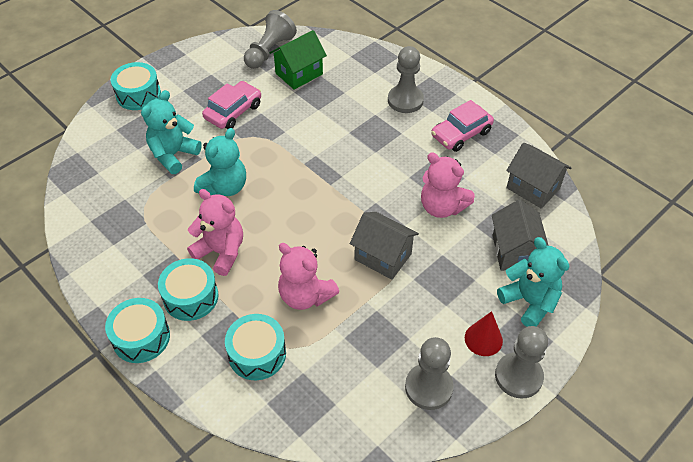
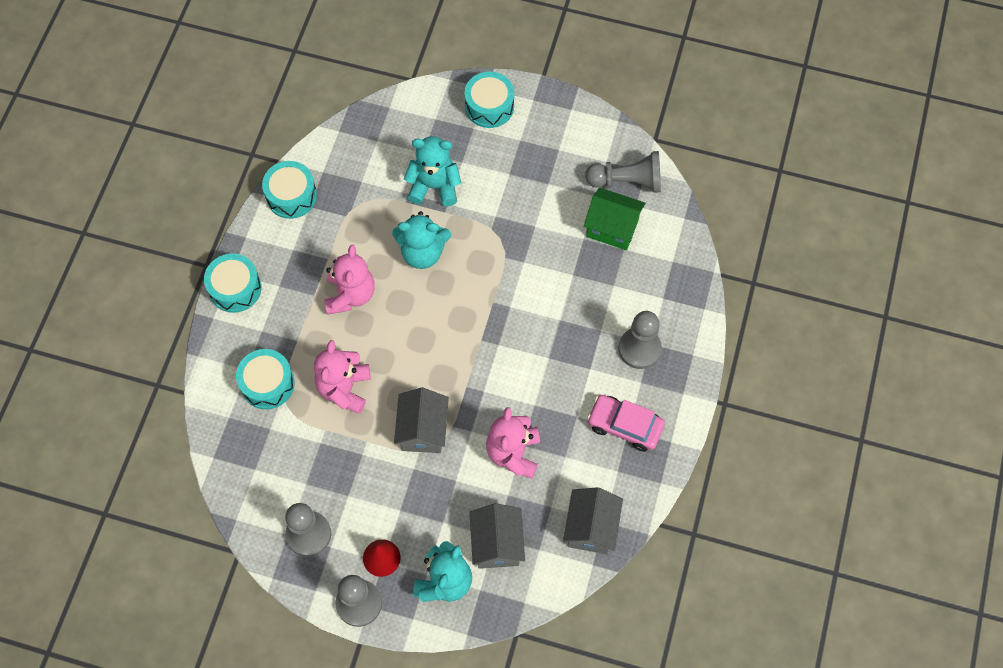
camera: 60 degrees right, 15 degrees up
(191, 297) = (292, 300): turquoise drum -> turquoise drum (291, 196)
(233, 111) = (520, 201): pink car -> none
(514, 251) = (497, 544): grey house -> grey house turned 60 degrees counterclockwise

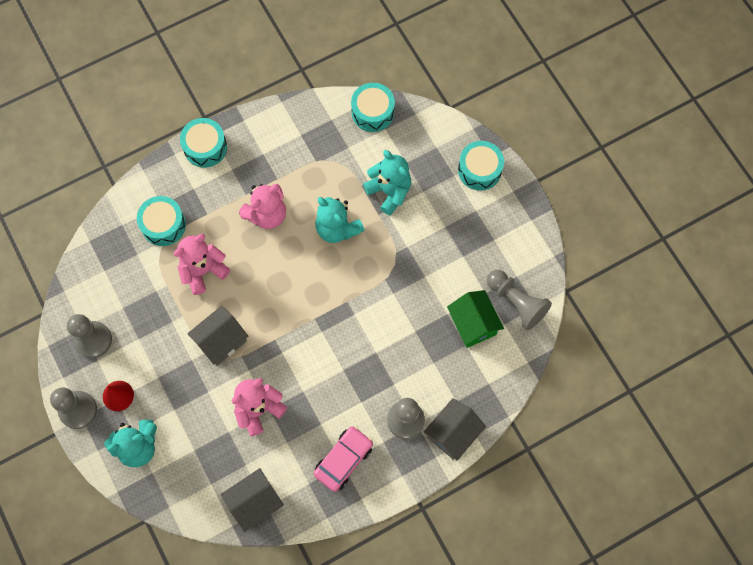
camera: 45 degrees right, 5 degrees up
(291, 196) = (297, 118): turquoise drum -> turquoise drum (373, 112)
(497, 544) = (191, 455): grey house -> grey house (452, 433)
(625, 426) = (343, 460): pink car -> pink car turned 60 degrees clockwise

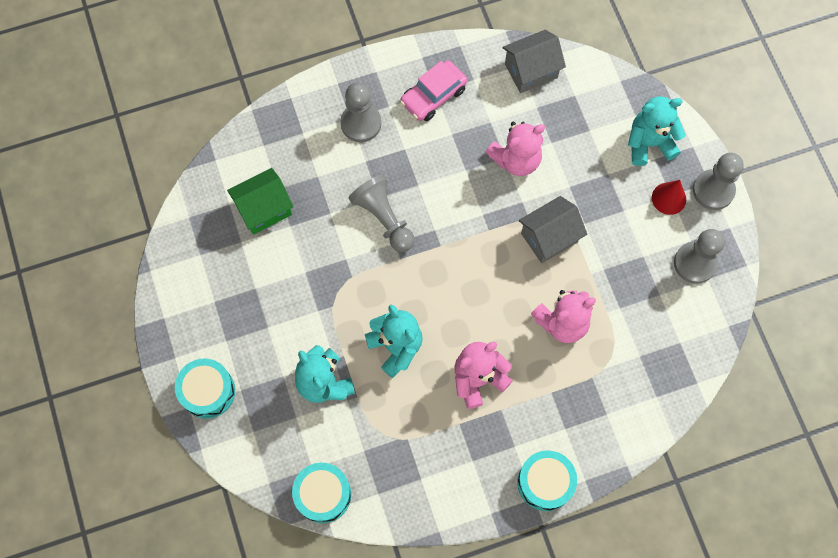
camera: 170 degrees left, 0 degrees up
(163, 225) = (605, 387): turquoise drum -> none
(452, 433) = (314, 102): grey house -> none
(473, 324) = (264, 209): green house -> green house turned 75 degrees clockwise
(516, 302) = (209, 225): grey pawn -> grey pawn (384, 218)

